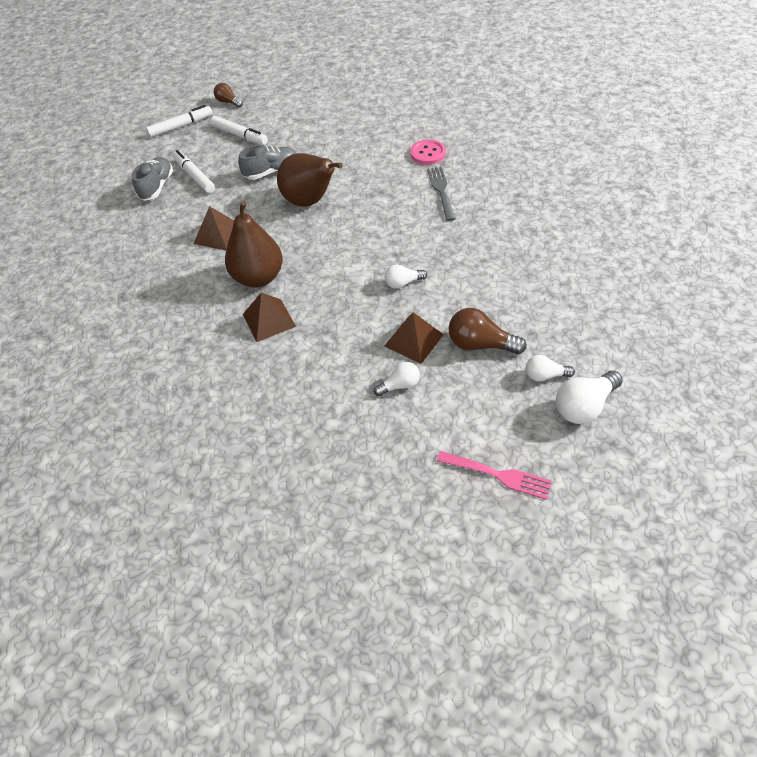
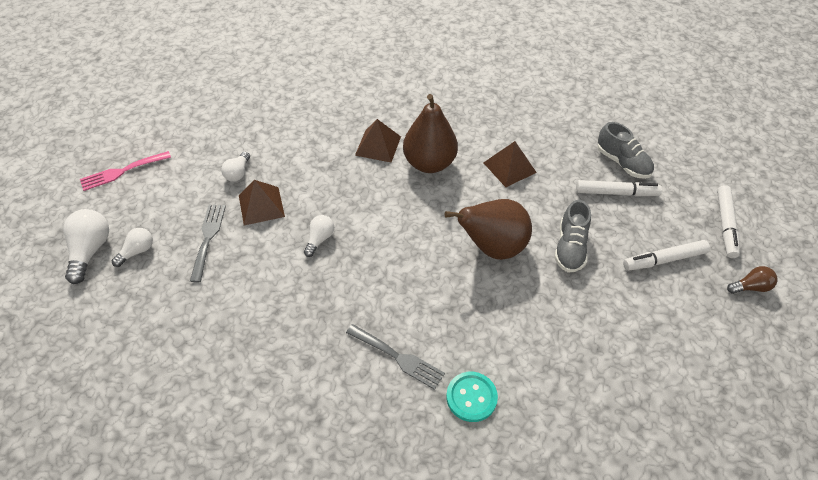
camera: 125 degrees right, 0 degrees up
(427, 153) = (471, 397): pink button -> turquoise button
(480, 344) = (208, 238): brown light bulb -> grey fork

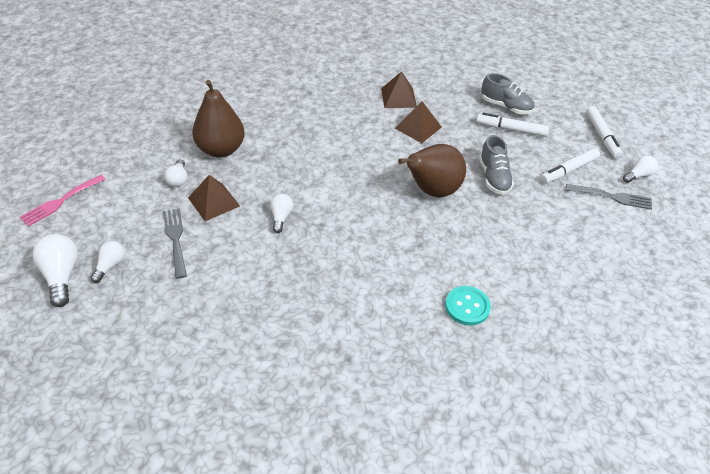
camera: 20 degrees left, 5 degrees down
(378, 145) = (298, 132): brown pyramid -> brown pyramid (399, 97)
(398, 357) = (393, 292): grey fork -> grey fork (612, 197)
(429, 163) = (349, 137): brown pear -> brown pear (221, 149)
(616, 193) = (511, 129): white marker -> white marker turned 150 degrees counterclockwise
(750, 287) = (638, 175): brown light bulb -> white light bulb

